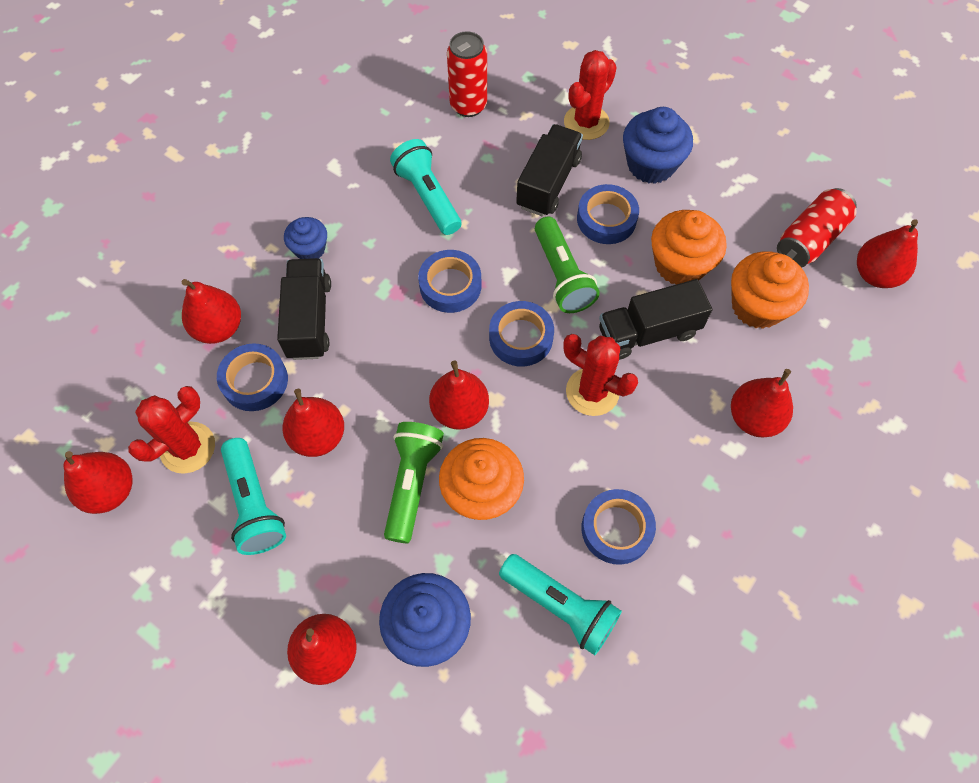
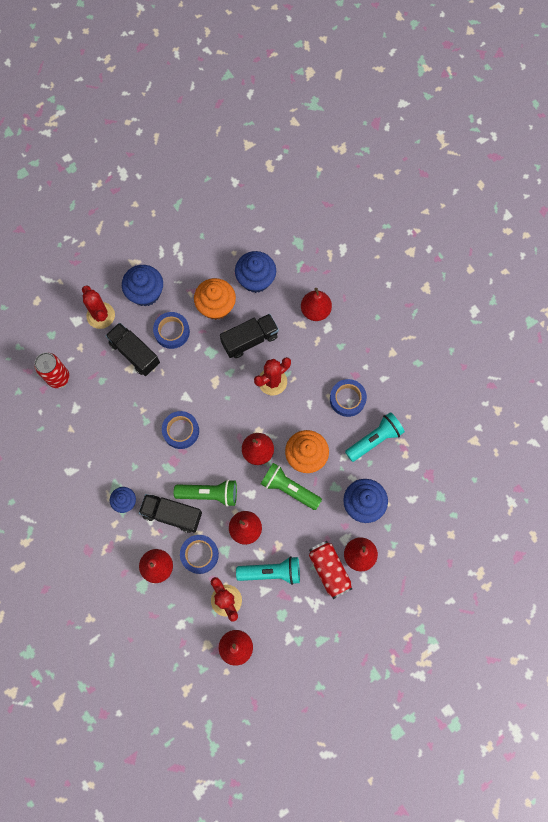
camera: 70 degrees left, 10 degrees up
(428, 197) = (116, 423): turquoise flashlight -> none
(521, 337) = (227, 405): blue tape -> none
(562, 275) = (198, 369): green flashlight -> green flashlight (209, 494)
(648, 332) = (249, 340): black truck -> black truck turned 120 degrees counterclockwise
(757, 306) = (256, 279): orange cupcake -> blue cupcake
(809, 239) = (227, 234): red can -> red can (329, 570)
(875, 274) = (260, 214): red pear -> none

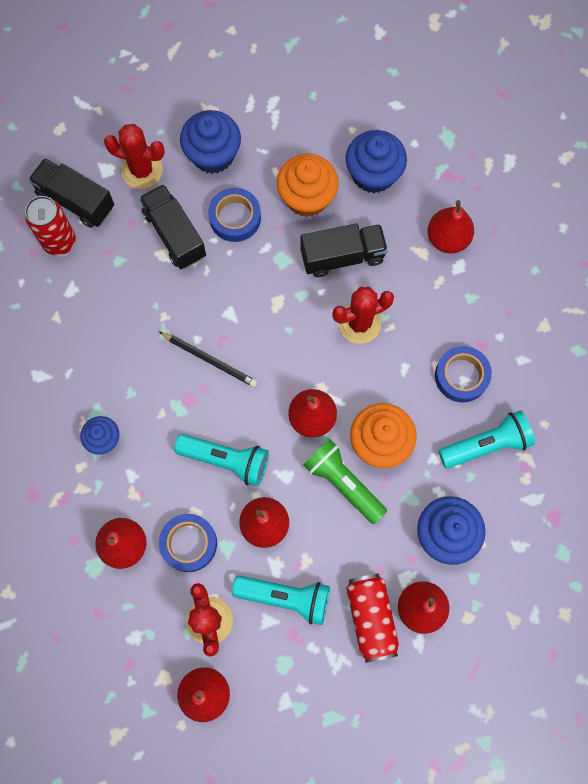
camera: 15 degrees right, 0 degrees up
(100, 315) = (142, 170): red cactus -> red cactus turned 60 degrees counterclockwise
(172, 515) = (165, 475): black truck -> black truck (75, 201)
(181, 431) = (210, 360): blue tape -> black pencil
(209, 494) = (226, 460): green flashlight -> turquoise flashlight

